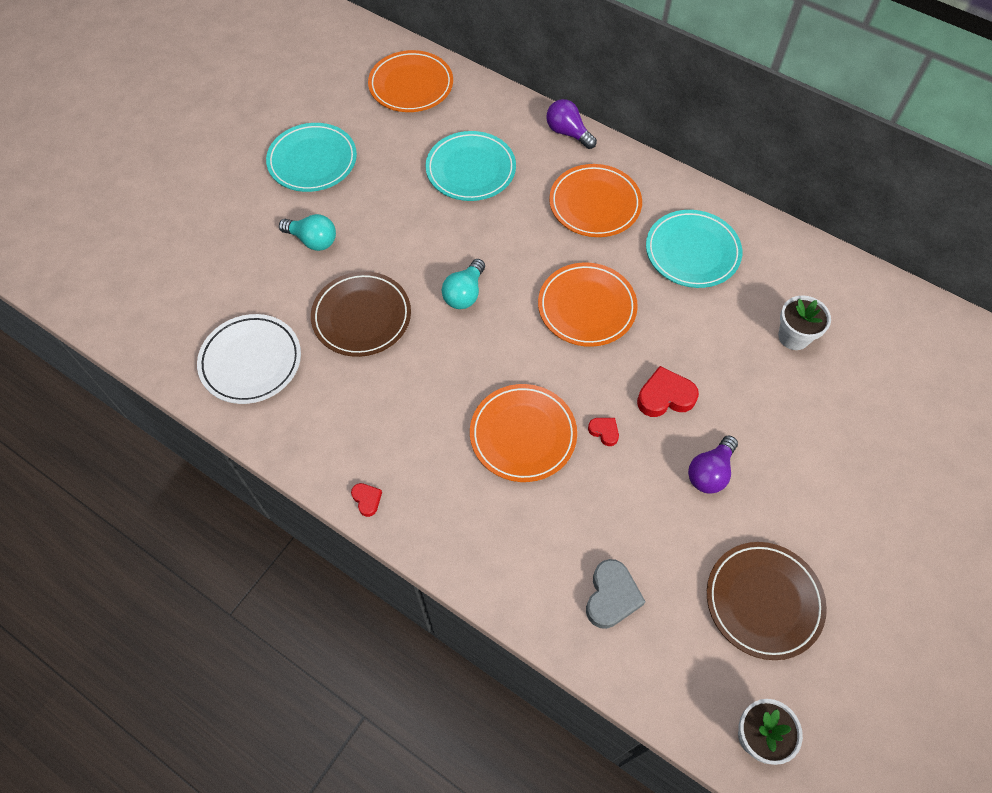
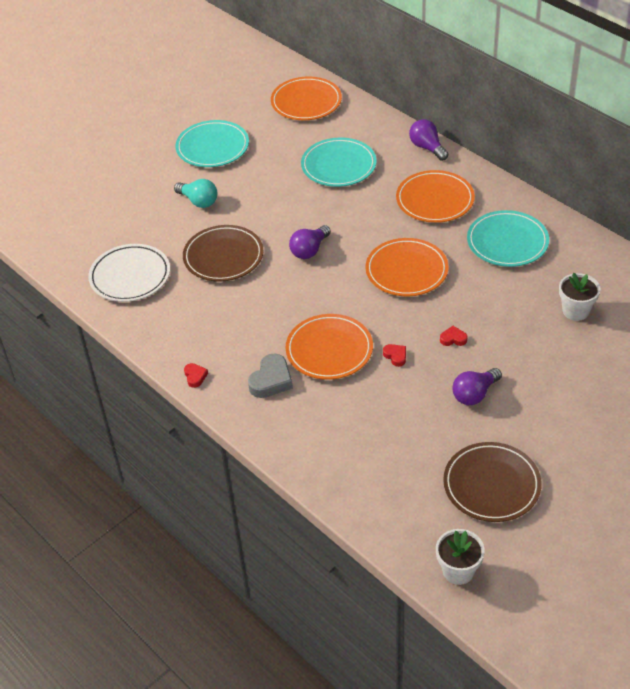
camera: 15 degrees right, 15 degrees down
(464, 293) = (309, 250): turquoise light bulb -> purple light bulb
(611, 596) = (369, 464): grey heart -> grey heart (271, 380)
(665, 396) = (453, 339): red heart -> red heart, size x0.55

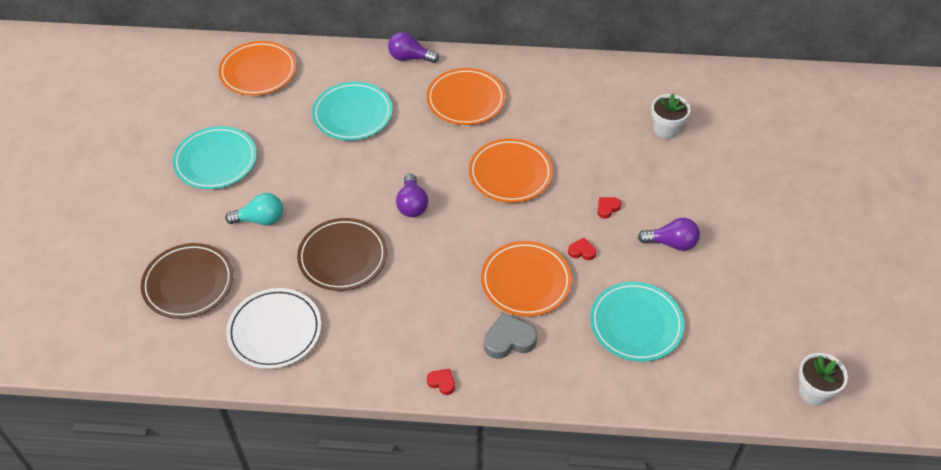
camera: 45 degrees left, 5 degrees up
(271, 380) = (509, 340): grey heart -> grey heart turned 90 degrees counterclockwise
(474, 394) = (671, 243): purple light bulb -> purple light bulb turned 90 degrees counterclockwise
(491, 485) = (761, 307): brown plate -> brown plate (188, 283)
(507, 242) = (559, 103): turquoise plate -> turquoise plate (636, 324)

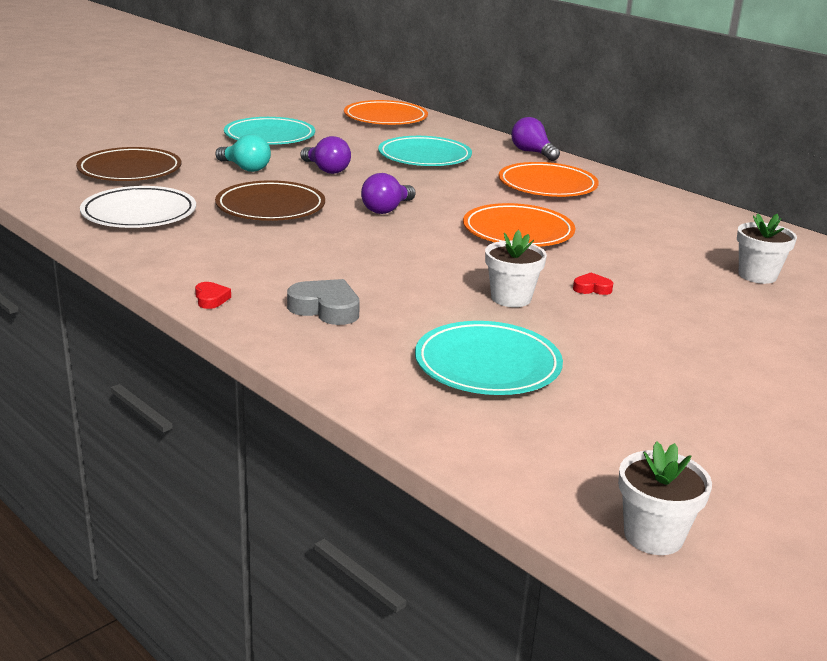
camera: 40 degrees right, 25 degrees down
(526, 281) = (413, 287): orange plate -> none
(582, 251) = (511, 298): red heart -> white flower pot
(671, 243) = (634, 338): purple light bulb -> purple light bulb (326, 170)

